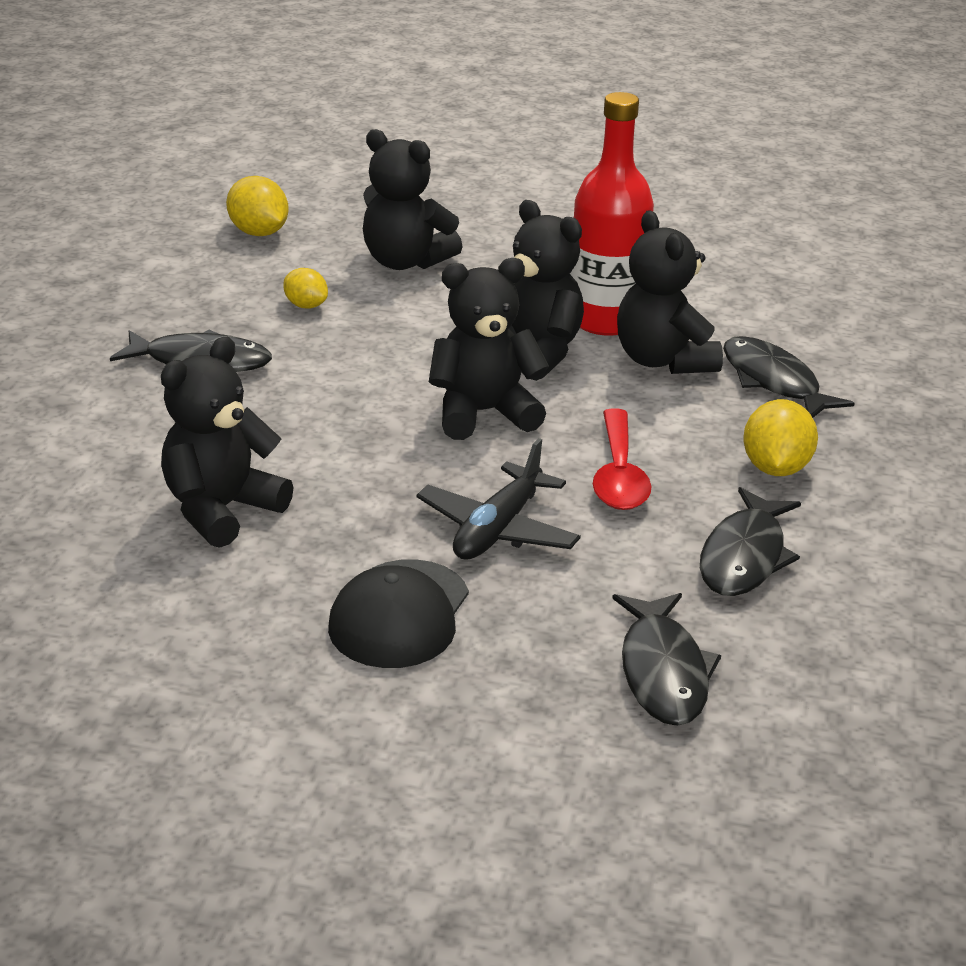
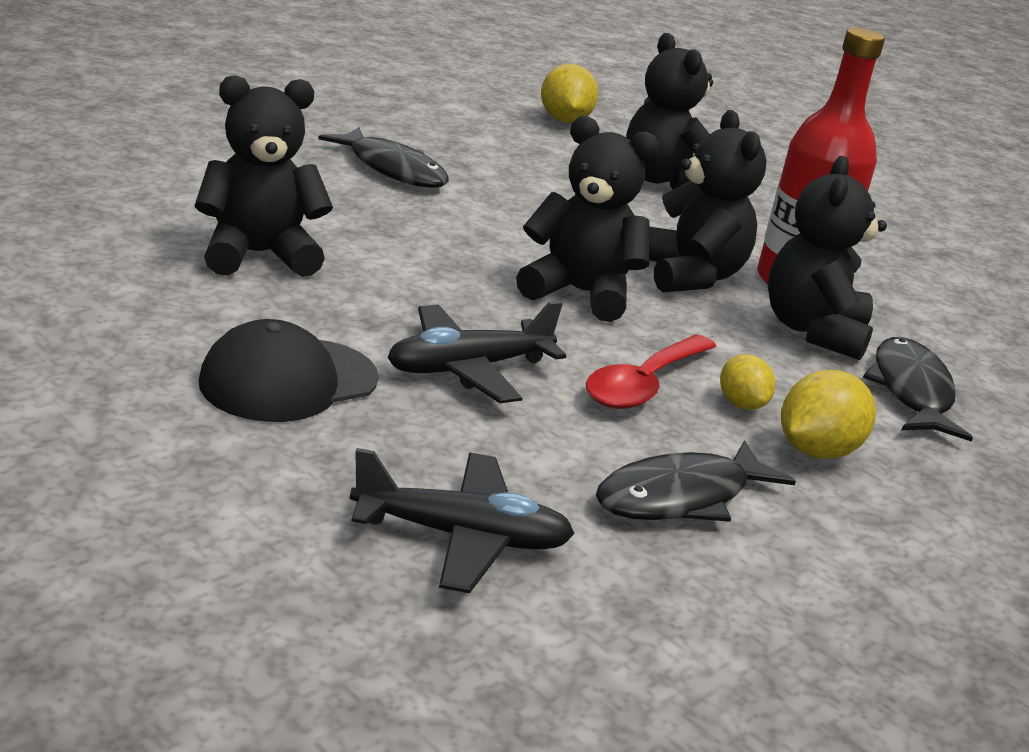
camera: 30 degrees right, 5 degrees down
(306, 305) = (533, 172): yellow lemon -> yellow lemon (741, 404)
(663, 671) = (461, 537): black fish -> black plane

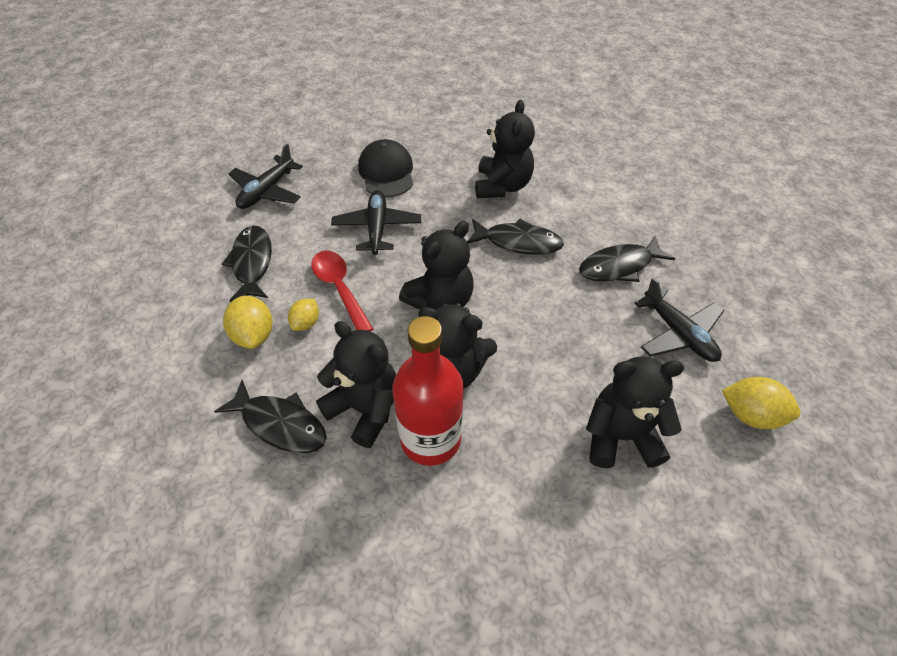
camera: 120 degrees right, 25 degrees up
(399, 238) = (518, 242): none -> black fish
(484, 143) = (678, 333): none -> black plane
(741, 404) = (306, 323): yellow lemon -> yellow lemon turned 75 degrees counterclockwise

